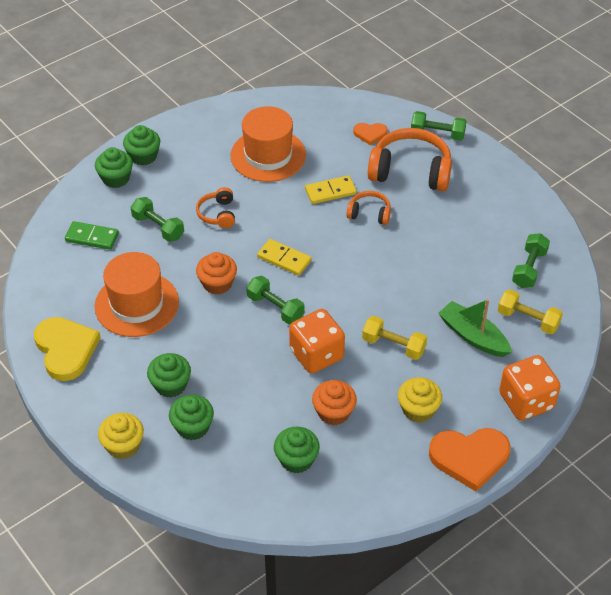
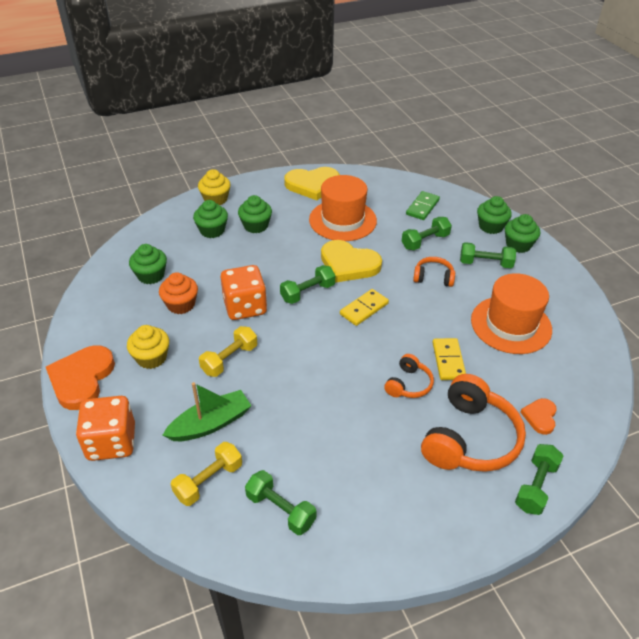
camera: 105 degrees right, 5 degrees down
(182, 178) = (485, 263): none -> green dumbbell
(217, 283) = (348, 264): orange cupcake -> yellow heart

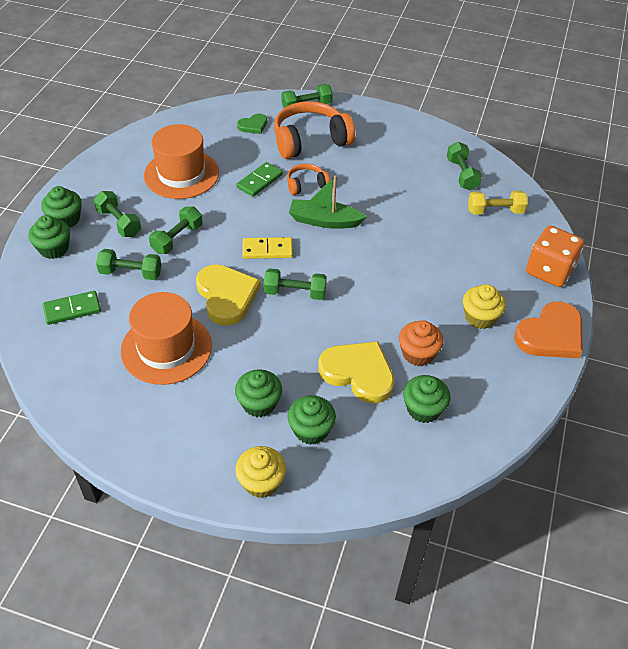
camera: 140 degrees left, 5 degrees up
(210, 424) = (468, 241): green boat -> green boat (324, 221)
(229, 359) = (416, 277): yellow dumbbell -> none
(245, 307) = (362, 314): orange dice -> none
(312, 185) = (130, 423): yellow heart -> yellow heart (358, 373)
(433, 277) = (177, 239): orange headphones -> green dumbbell
(448, 361) = (259, 181): yellow domino -> green domino
(540, 417) = (253, 125): orange heart -> green heart

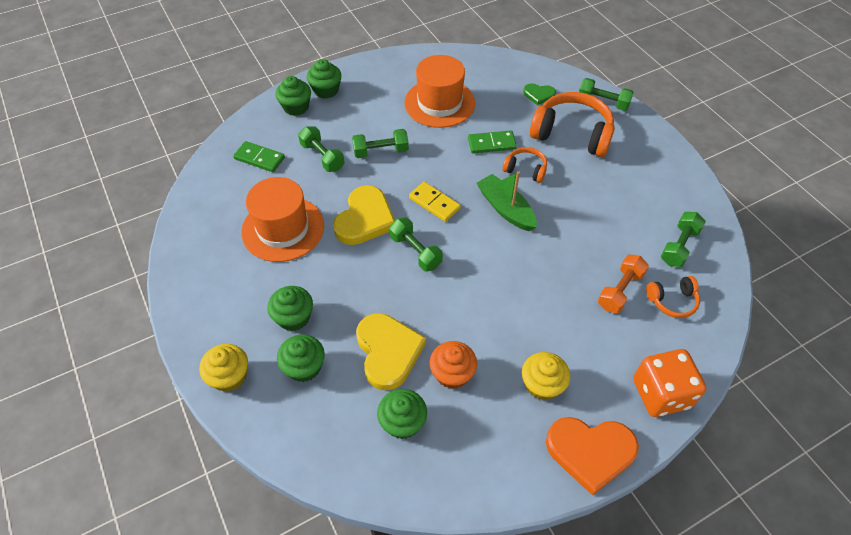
camera: 45 degrees right, 5 degrees up
(119, 222) = (356, 114): green dumbbell -> none
(458, 225) = (620, 290): none -> orange dumbbell
(495, 211) = (672, 301): yellow dumbbell -> orange headphones

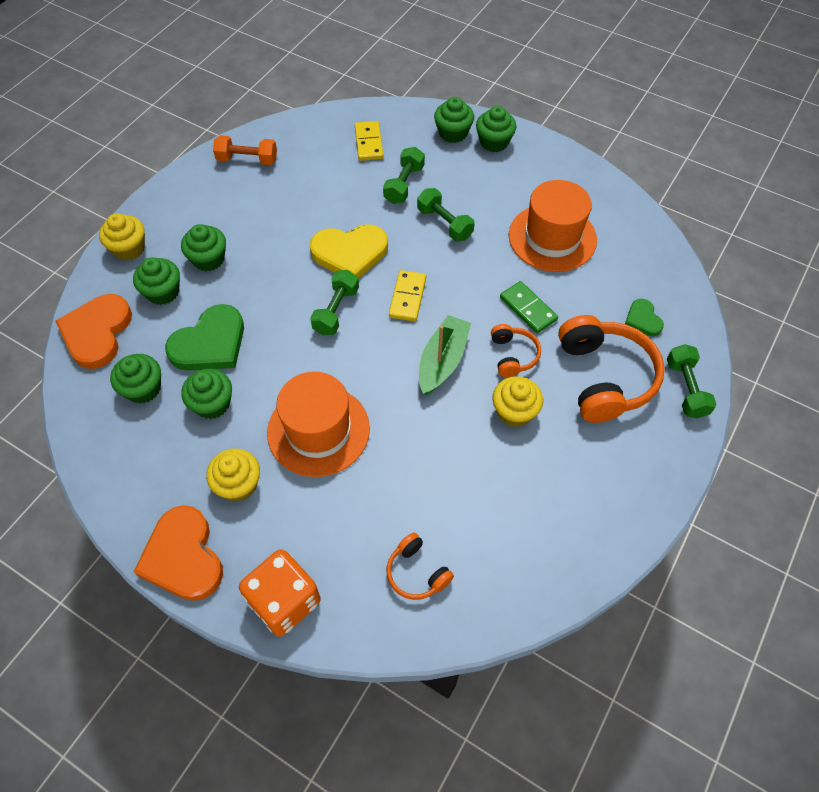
camera: 60 degrees right, 5 degrees up
(259, 158) = (369, 143): green domino -> yellow domino
(283, 229) = (299, 202): orange hat -> orange hat (318, 430)
(312, 440) = (97, 333): none -> orange heart
(388, 351) = (210, 343): yellow heart -> green heart
(452, 374) = (212, 404): orange cupcake -> green cupcake
(572, 190) = (514, 411): none -> yellow cupcake
(620, 290) = (399, 513): orange dumbbell -> orange dumbbell (247, 160)
(679, 246) = (504, 553): green dumbbell -> none

